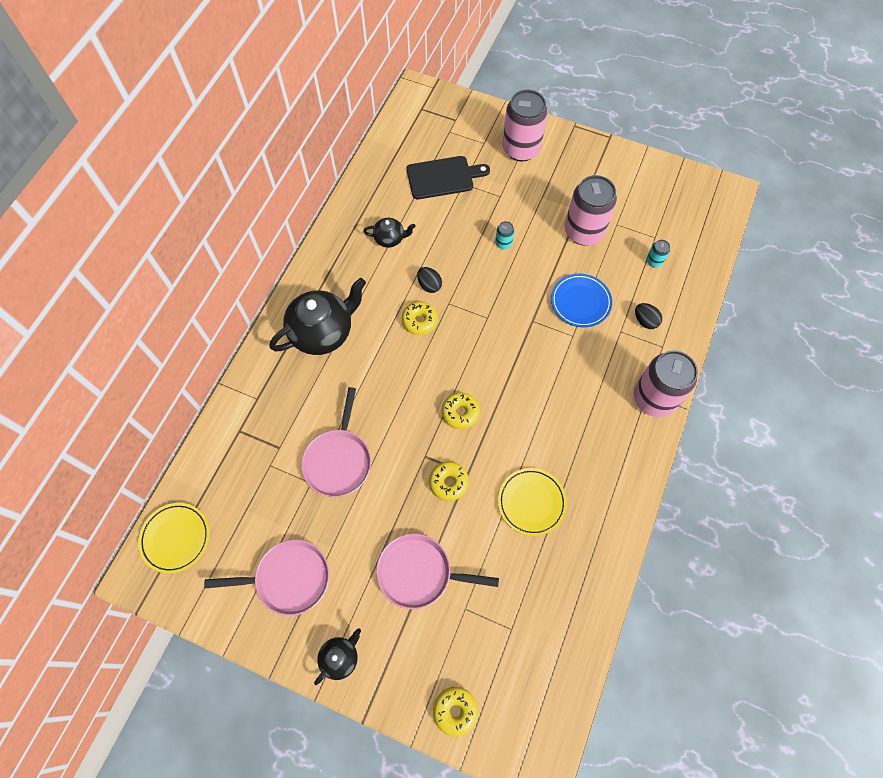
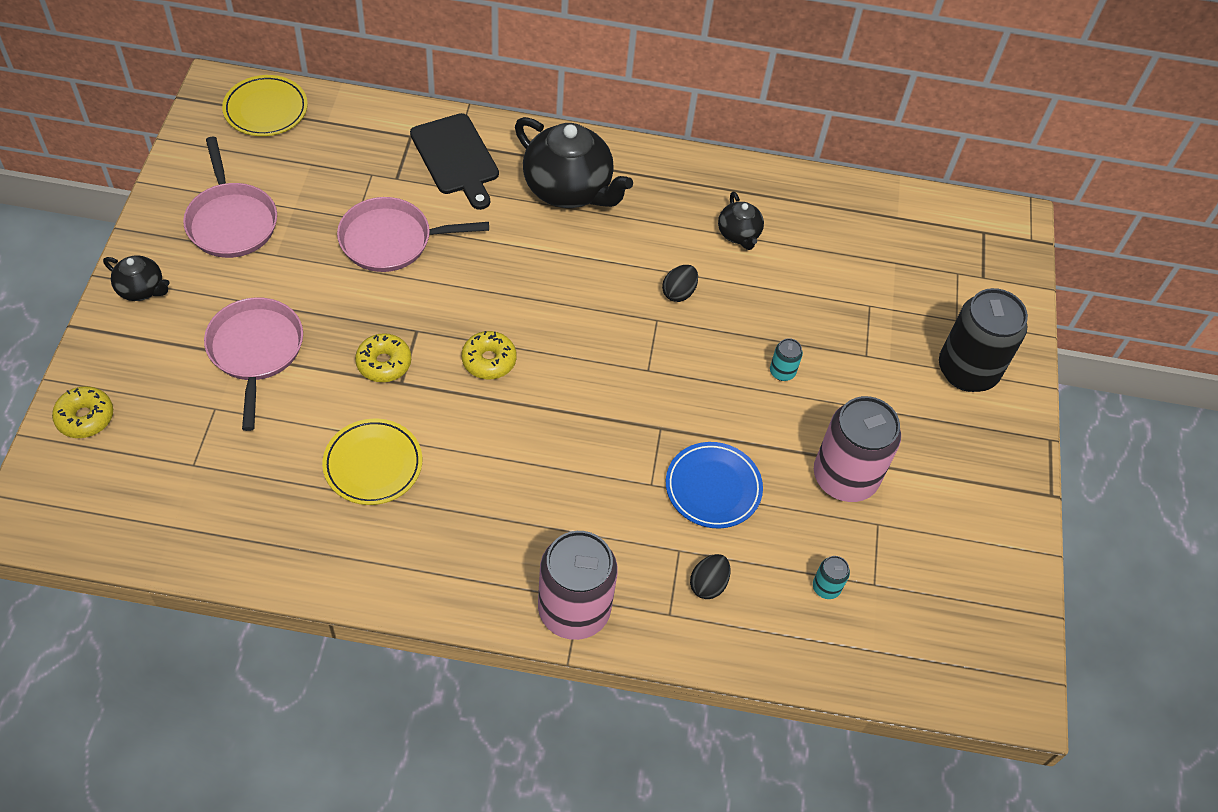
camera: 70 degrees right, 10 degrees down
(420, 321) = (617, 291): yellow donut -> none
(443, 177) = (869, 279): black cutting board -> black cutting board (456, 158)
(521, 149) = (967, 370): pink can -> black can

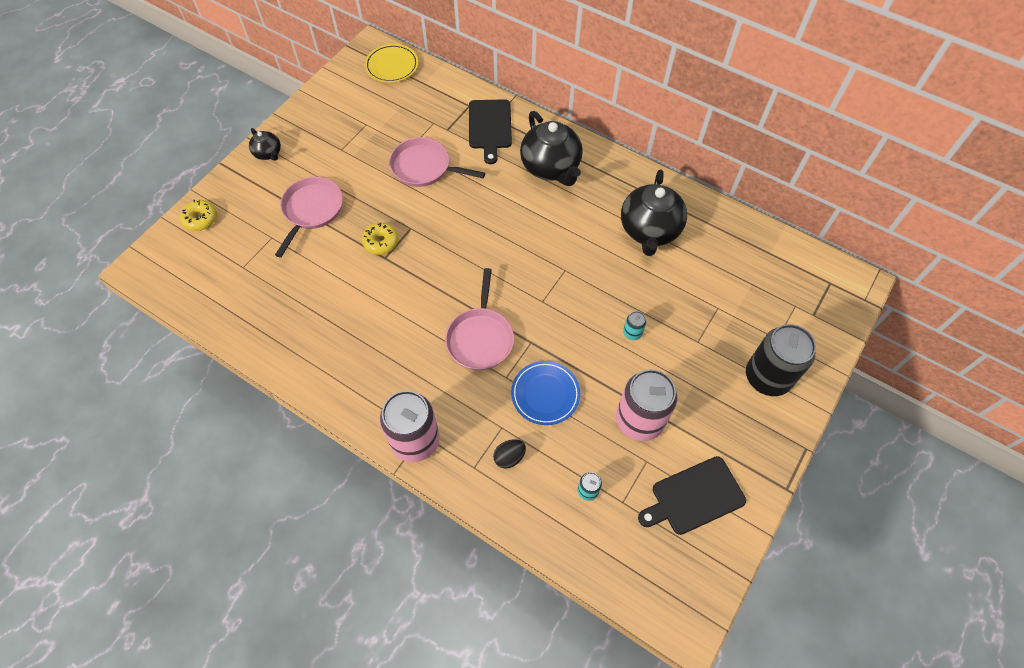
camera: 30 degrees right, 5 degrees up
(231, 221) = (338, 128): pink pan -> pink pan (480, 338)
(373, 464) = (342, 303): yellow plate -> none
(489, 360) = (444, 261): yellow donut -> none
(678, 292) = (588, 256): black egg -> none
(739, 234) = (649, 230): black teapot -> black teapot, size x1.99
(954, 545) = (694, 497): none -> black cutting board

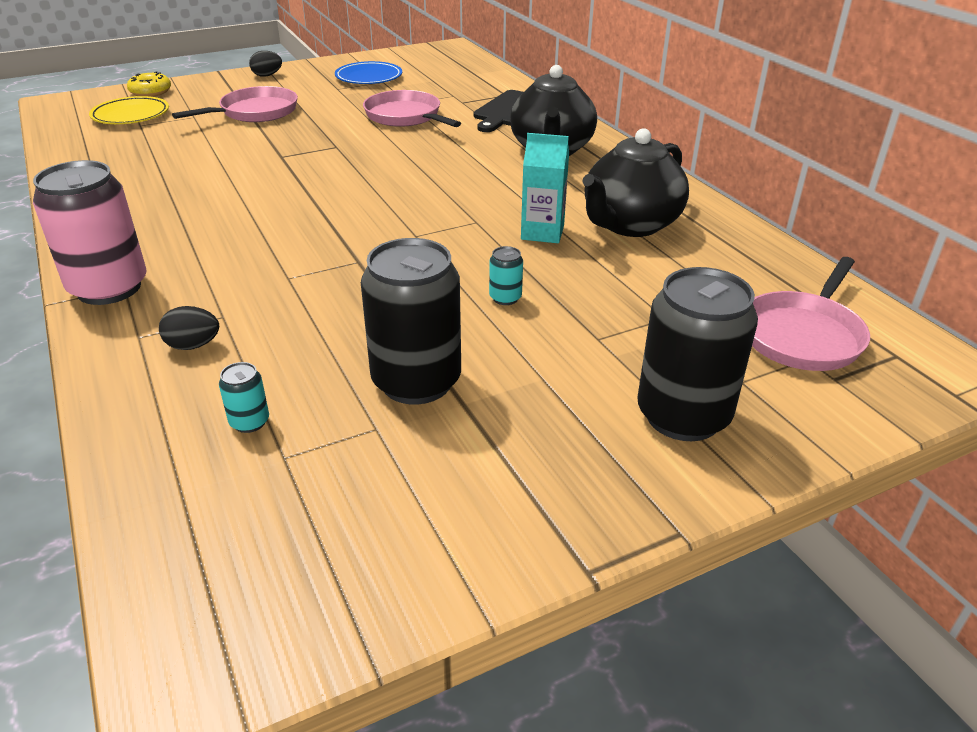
camera: 30 degrees right, 25 degrees down
(268, 153) = (267, 75): black teapot -> black egg
(381, 242) = (292, 146): yellow donut -> none
(392, 66) = (455, 59): yellow plate -> yellow plate (131, 115)
(480, 338) = (301, 238): pink pan -> pink pan (802, 335)
(545, 394) = (317, 309): blue plate -> blue plate (369, 77)
(608, 262) = (542, 232): none -> turquoise carton
(639, 420) = (416, 381): pink can -> black can
(694, 497) = (404, 503): black cutting board -> none

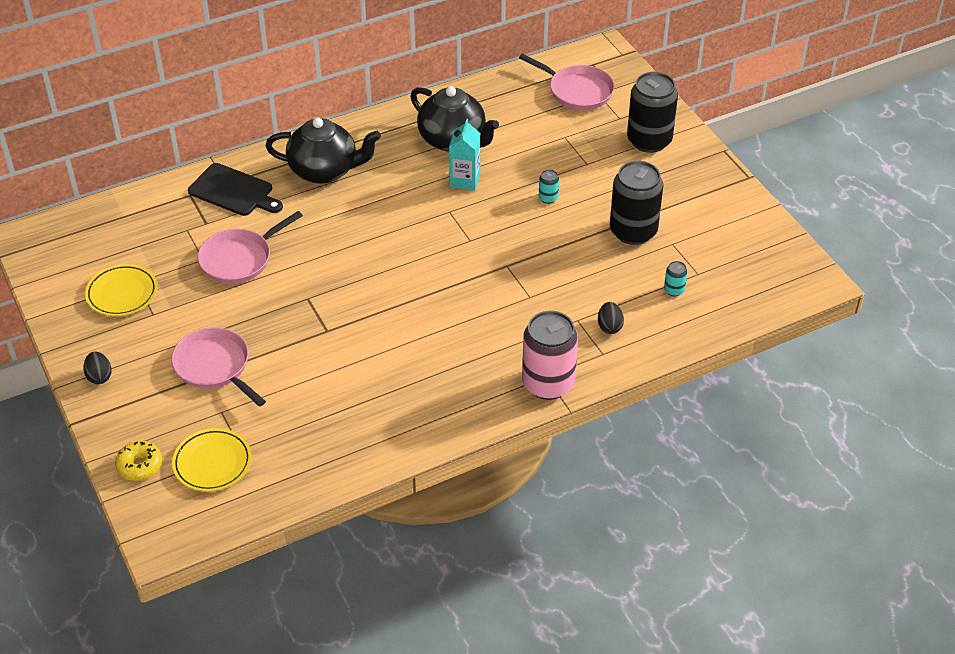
camera: 90 degrees left, 10 degrees up
(369, 77) = (122, 293): blue plate -> yellow plate

